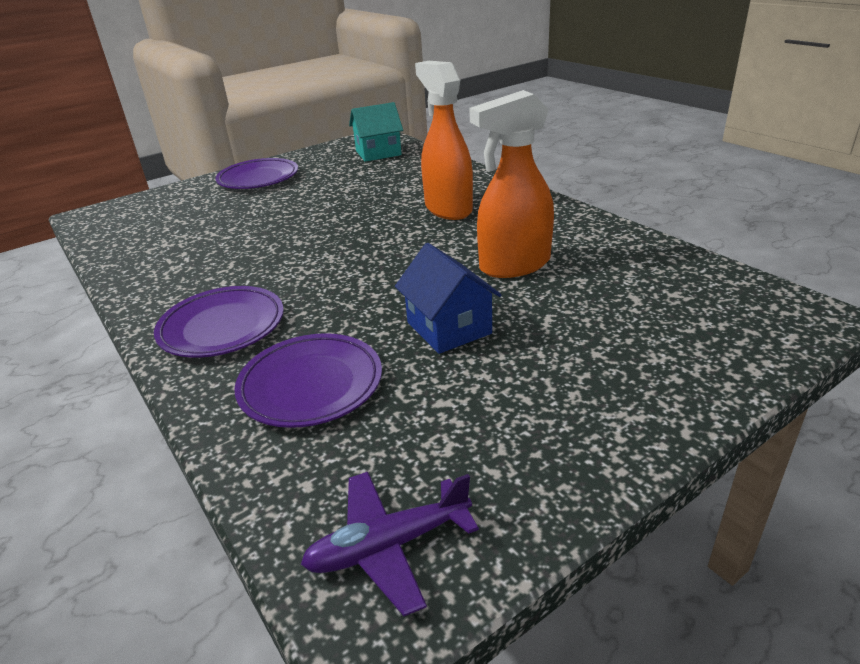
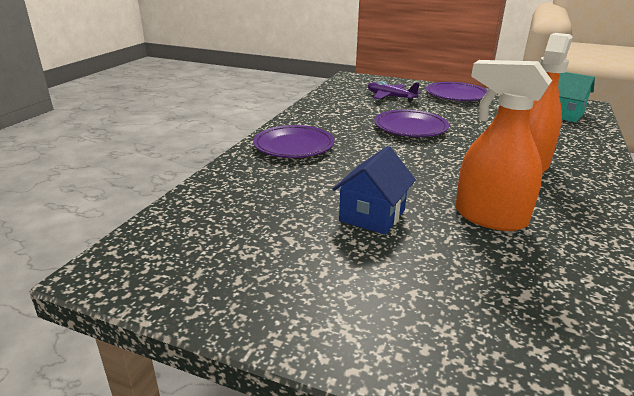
camera: 55 degrees right, 5 degrees down
(311, 385) = (267, 189): purple plate -> purple plate (410, 128)
(388, 546) = (153, 261): purple plane -> purple plane (390, 97)

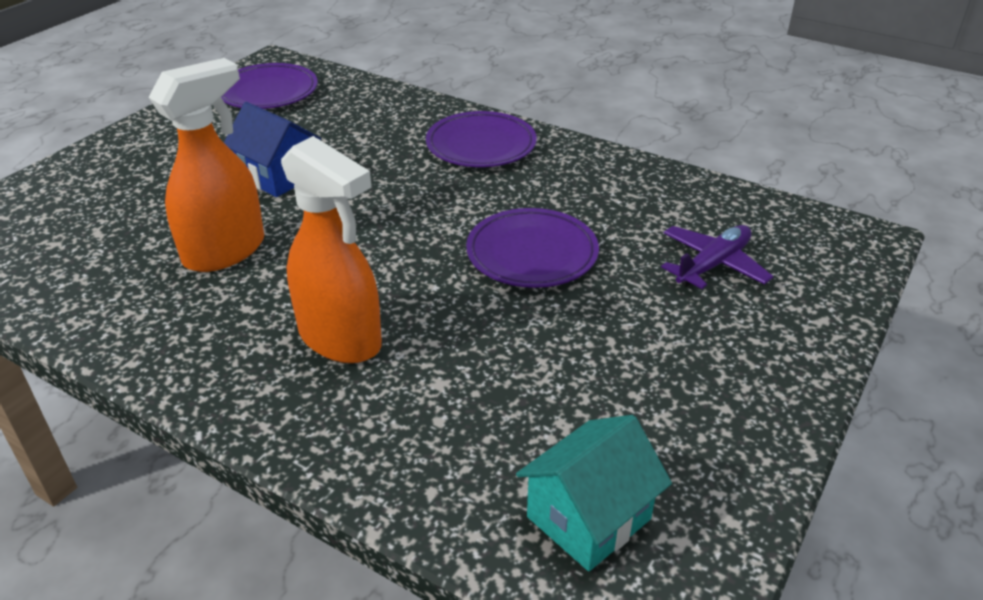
camera: 100 degrees right, 10 degrees up
(456, 95) = (737, 366): purple plate -> purple plate (268, 92)

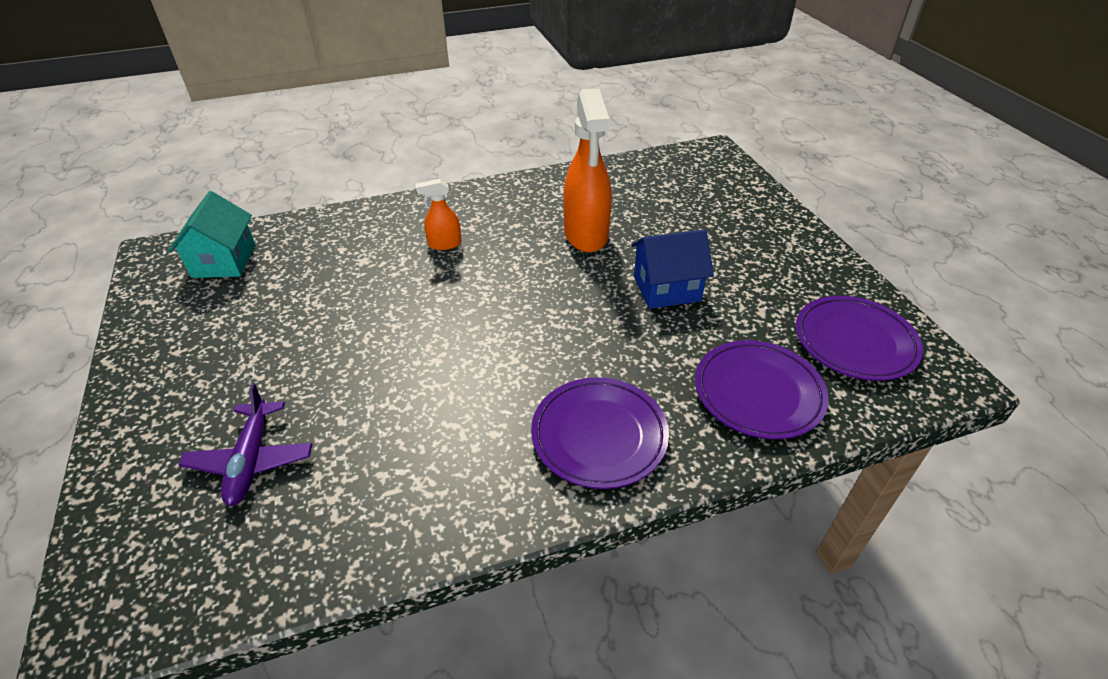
camera: 130 degrees right, 5 degrees up
(341, 339) = (444, 244): orange spray bottle -> orange spray bottle, size x0.49
(532, 254) = (408, 363): purple plate -> purple plate (758, 393)

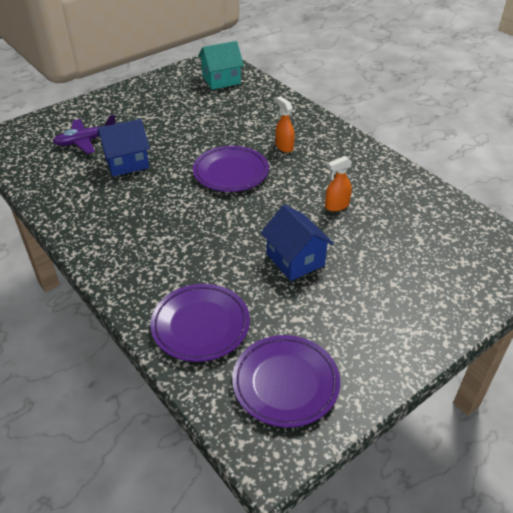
camera: 70 degrees right, 0 degrees up
(363, 411) = (126, 163): none -> blue house
(586, 235) = (336, 206): orange spray bottle -> orange spray bottle, size x0.49
(599, 436) = (136, 253): purple plate -> purple plate (231, 172)

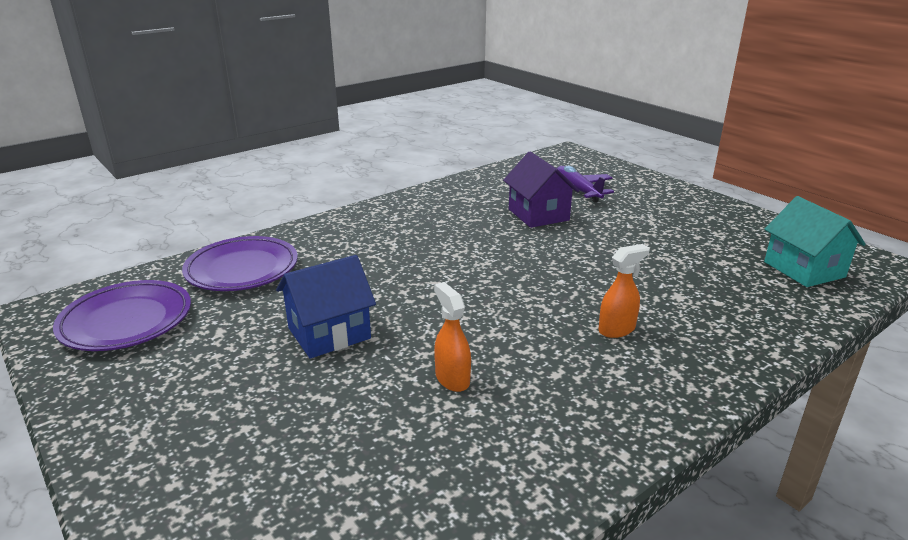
camera: 90 degrees right, 15 degrees down
(126, 163) = (538, 214): blue house -> purple house
(231, 172) = (530, 282): purple plate -> none

